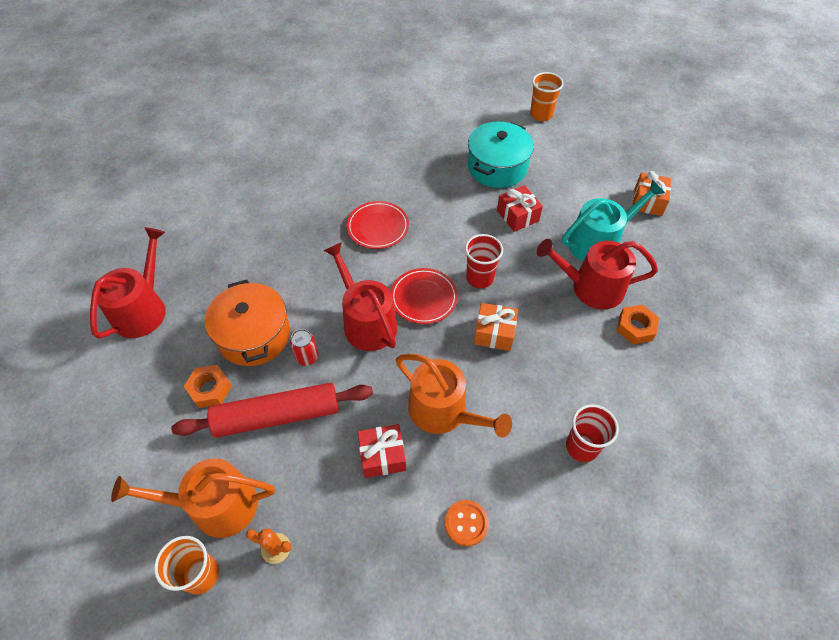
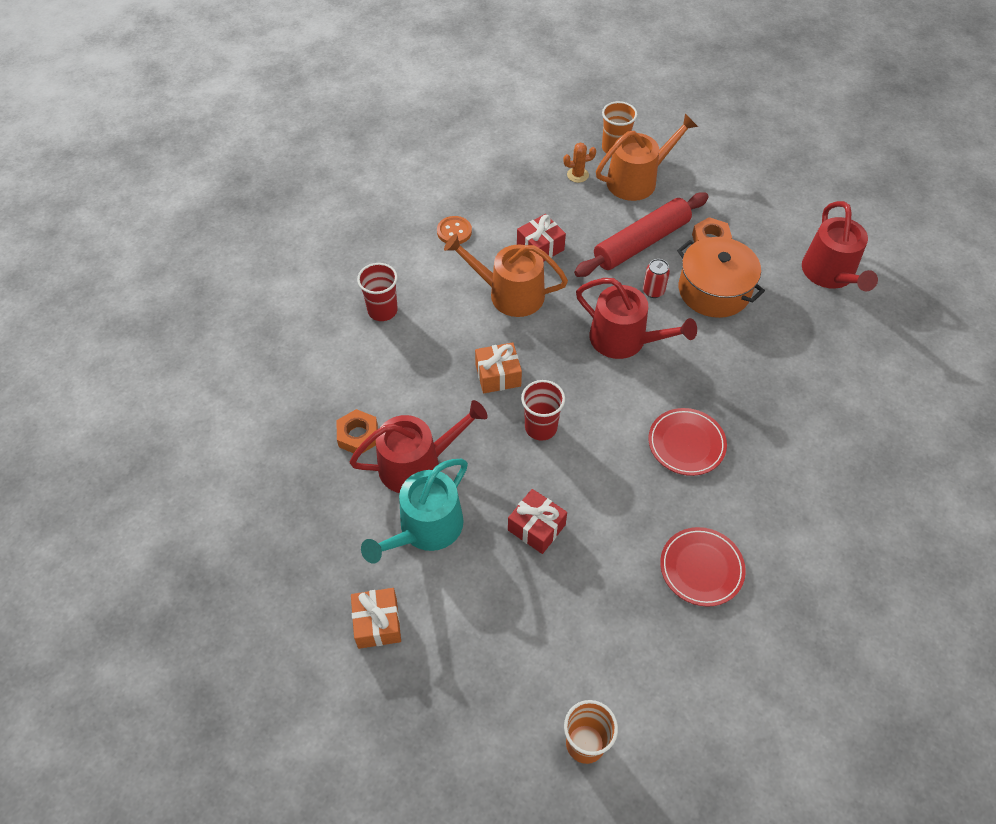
camera: 155 degrees right, 0 degrees up
(423, 298) = (585, 383): red plate -> red plate (701, 568)
(497, 167) = (598, 598): turquoise pot -> none

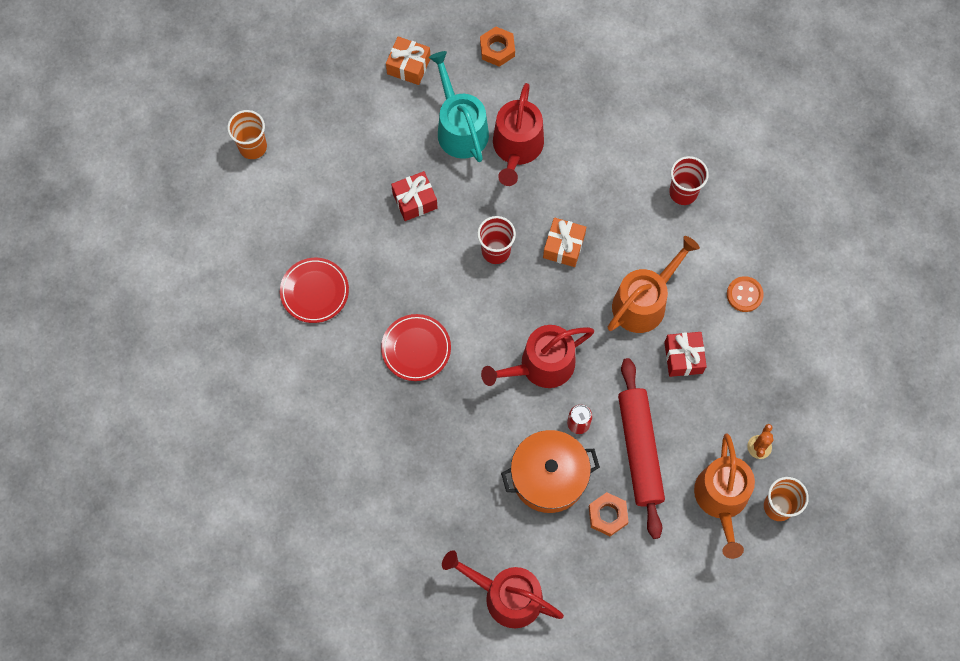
camera: 120 degrees right, 15 degrees up
(358, 435) = (567, 119): orange nut -> orange nut (497, 49)

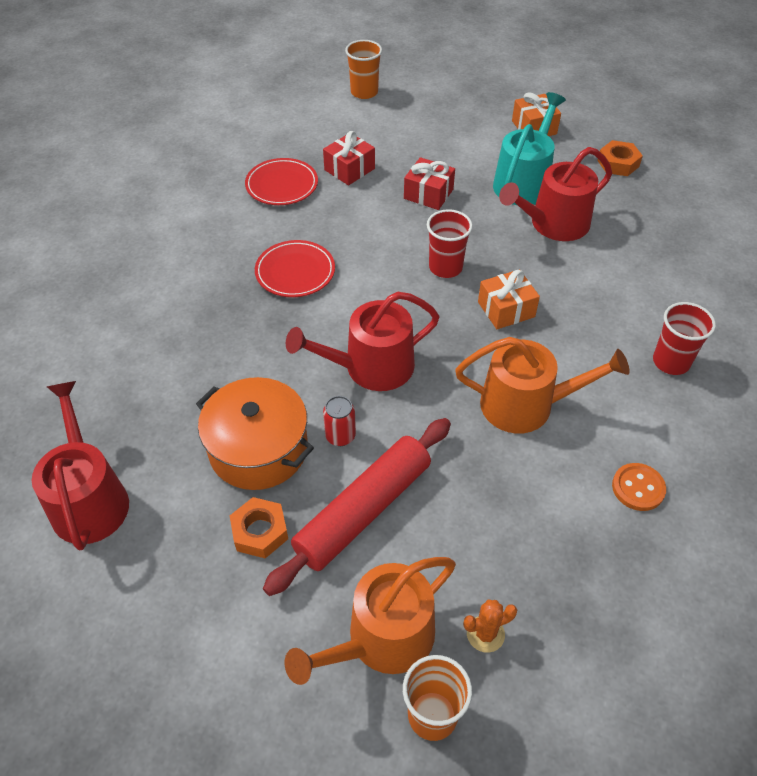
camera: 50 degrees right, 20 degrees down
(541, 365) = (371, 367): red watering can -> red watering can turned 45 degrees counterclockwise
(683, 357) = (507, 480): red gift -> red gift (349, 169)

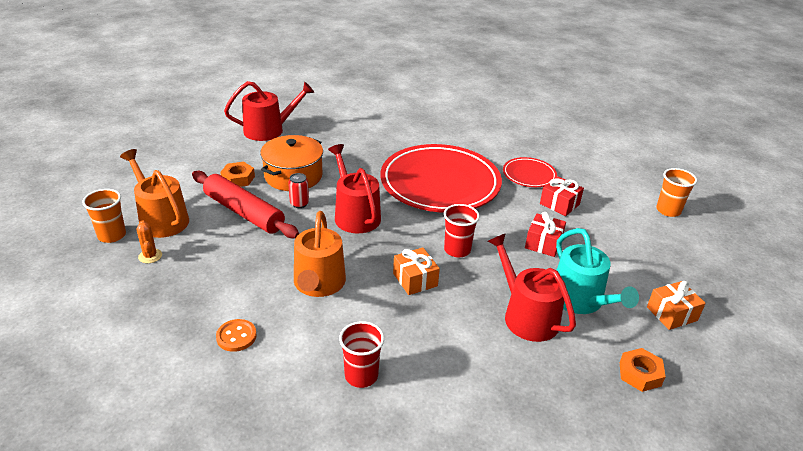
camera: 85 degrees right, 15 degrees down
(295, 272) = (440, 183): red plate -> red plate, size x2.17
(524, 182) = (580, 300): turquoise watering can -> turquoise watering can turned 45 degrees clockwise

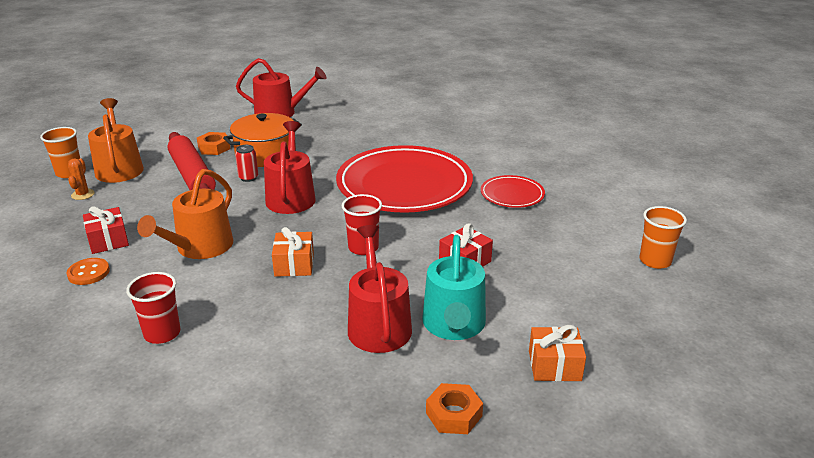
camera: 25 degrees right, 5 degrees down
(559, 204) = (521, 228): red gift -> red gift (108, 240)

